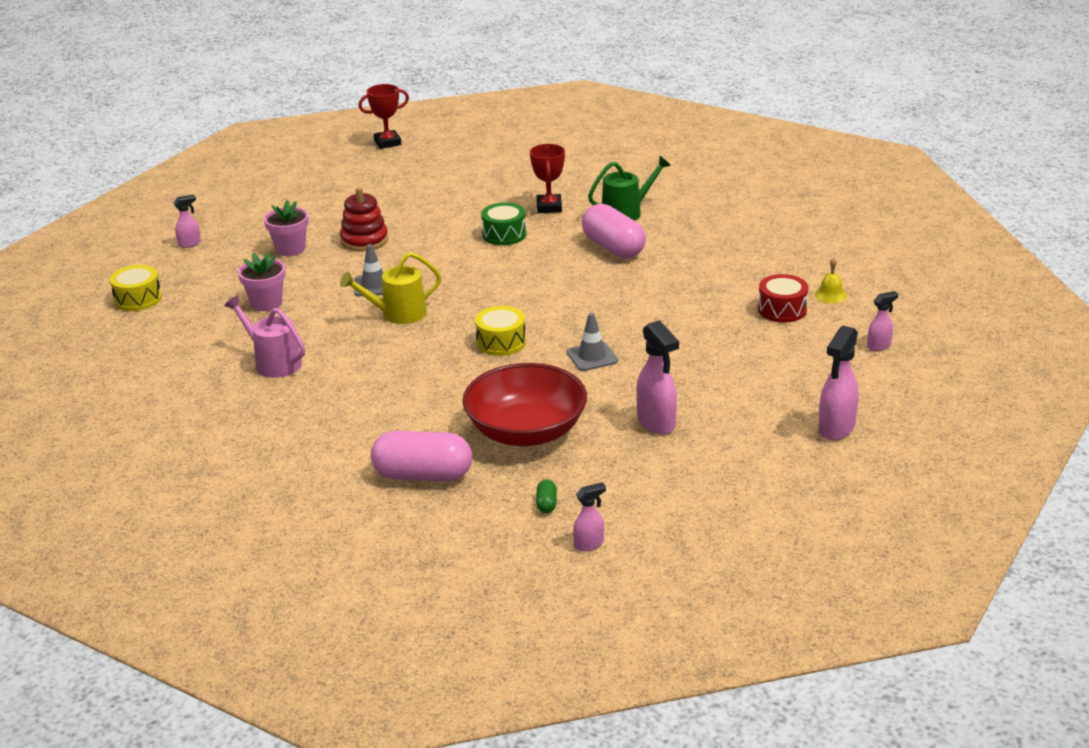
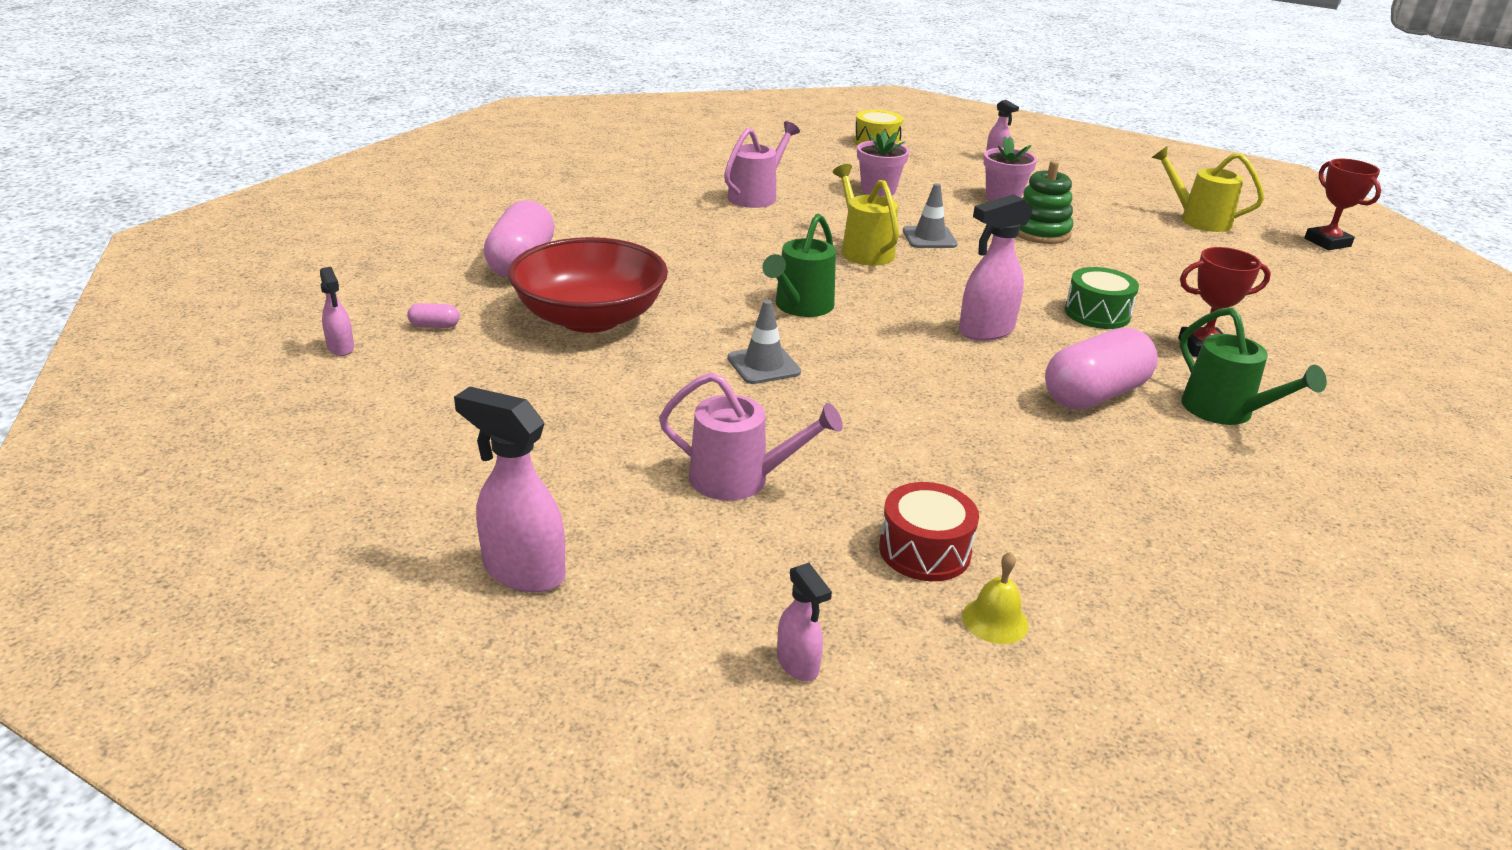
camera: 85 degrees right, 0 degrees up
(343, 179) = (1198, 220): none -> yellow watering can
(364, 240) = (1040, 232): red stacking toy -> green stacking toy
(501, 342) = (800, 307): yellow drum -> green watering can
(546, 504) = (434, 326): green capsule -> pink capsule
(656, 422) = (586, 405): pink spray bottle -> pink spray bottle (985, 331)
(730, 363) = (740, 479): none -> pink watering can

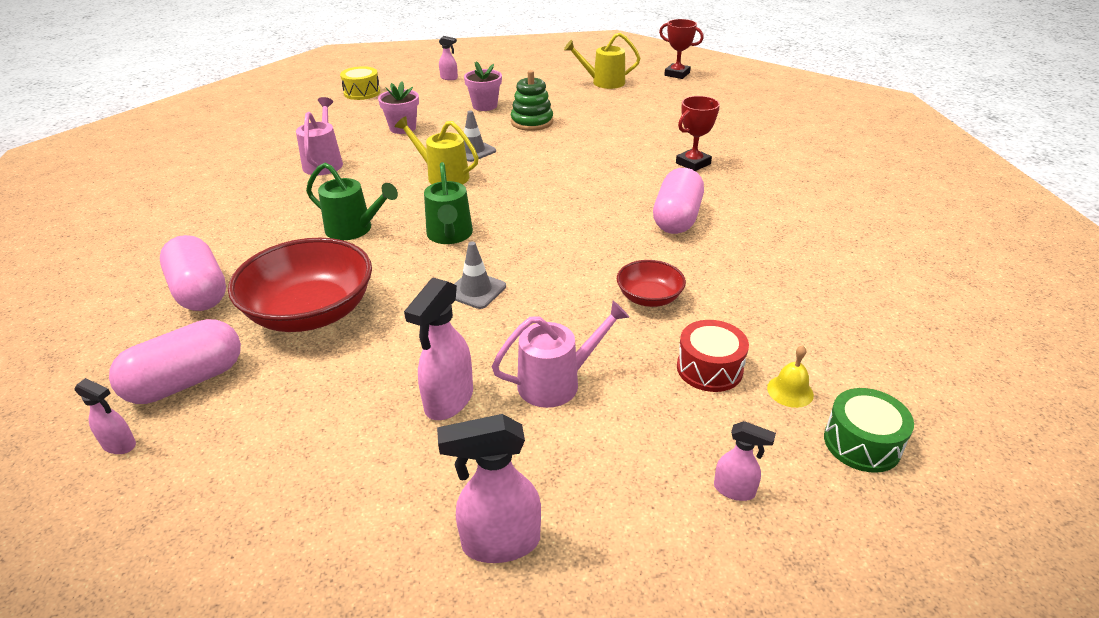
camera: 35 degrees left, 5 degrees up
(434, 326) = (186, 381): pink capsule -> pink capsule, size x2.49
(946, 454) = (649, 297): none -> red bowl
(985, 331) = (577, 203): pink spray bottle -> pink spray bottle (448, 401)
(1097, 313) = (620, 164): green drum -> green drum (862, 443)
(1225, 412) = (744, 199): green watering can -> green watering can (354, 229)

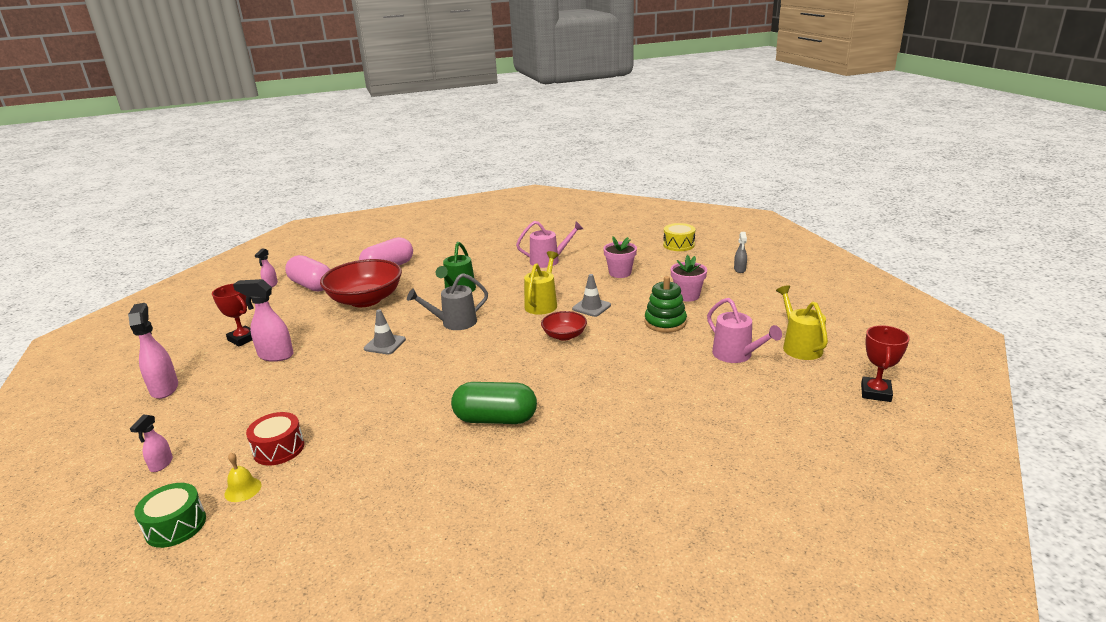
camera: 80 degrees right, 10 degrees down
(449, 78) = (739, 270): pink spray bottle -> grey spray bottle
(450, 235) = (454, 323): green watering can -> grey watering can
(557, 382) = (281, 388): pink watering can -> pink watering can (736, 355)
(649, 297) = (370, 415): red bowl -> red bowl (564, 335)
(676, 218) = (495, 419): pink capsule -> green capsule
(693, 163) = (615, 421): red trophy -> red trophy (243, 339)

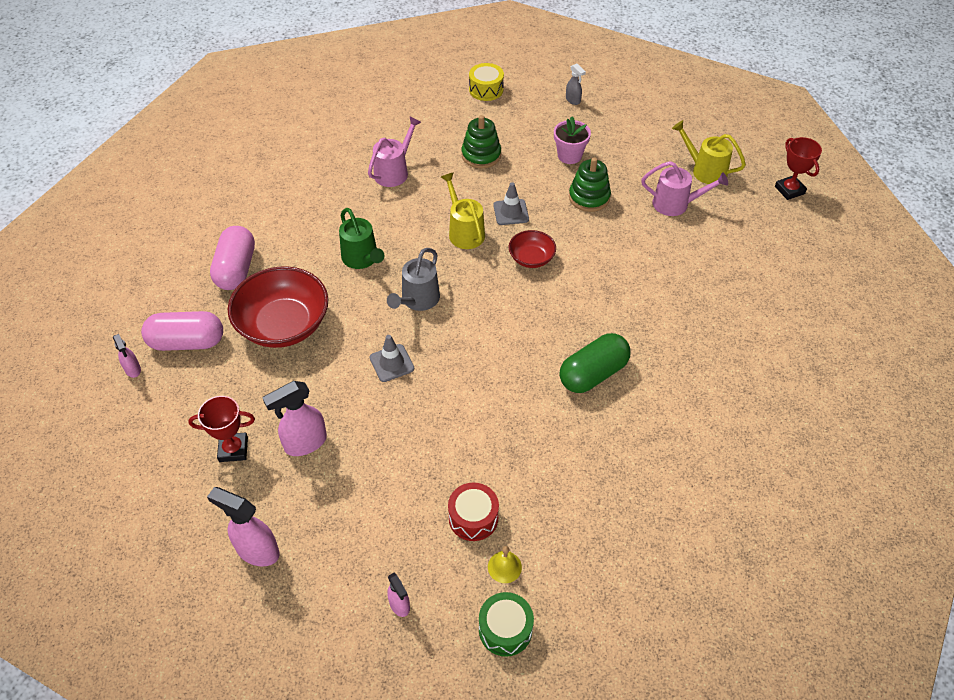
camera: 45 degrees left, 25 degrees up
(620, 273) = (481, 155): pink flower pot -> green stacking toy

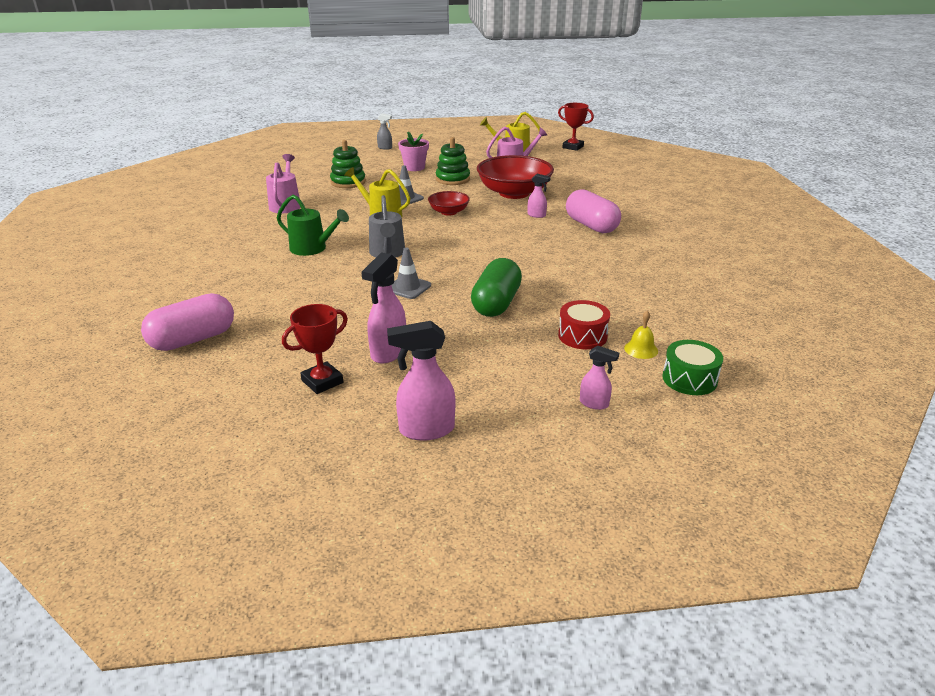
camera: 35 degrees left, 20 degrees down
(133, 370) = (149, 375): pink spray bottle -> pink spray bottle (537, 215)
(236, 269) = (196, 286): pink capsule -> pink capsule (591, 226)
(283, 325) = (283, 300): red bowl -> red bowl (514, 193)
(486, 90) = (313, 157): yellow drum -> none
(593, 374) = (565, 244): green capsule -> green capsule (496, 303)

